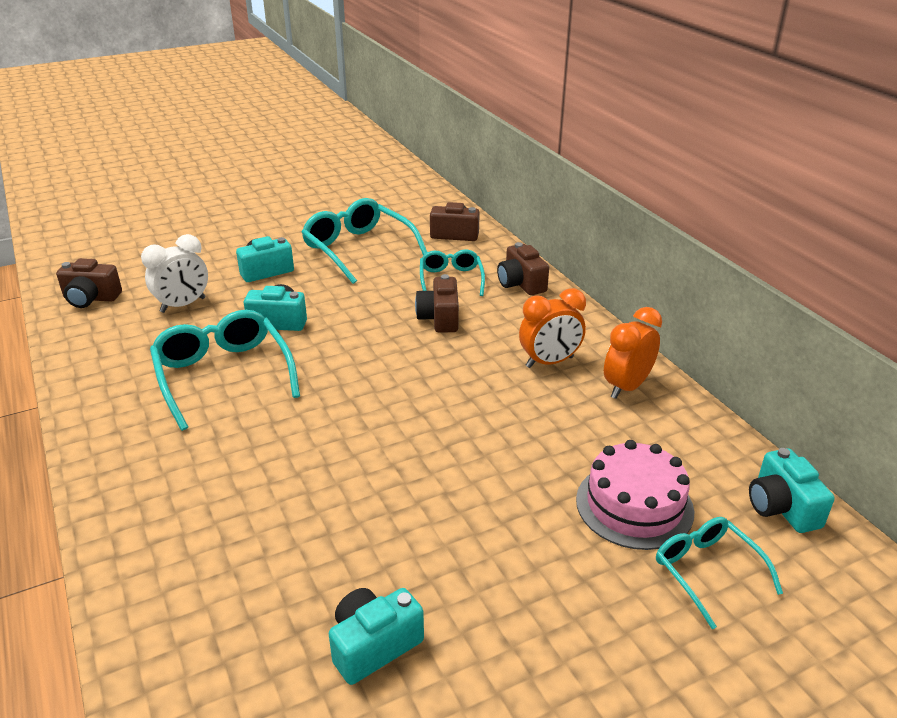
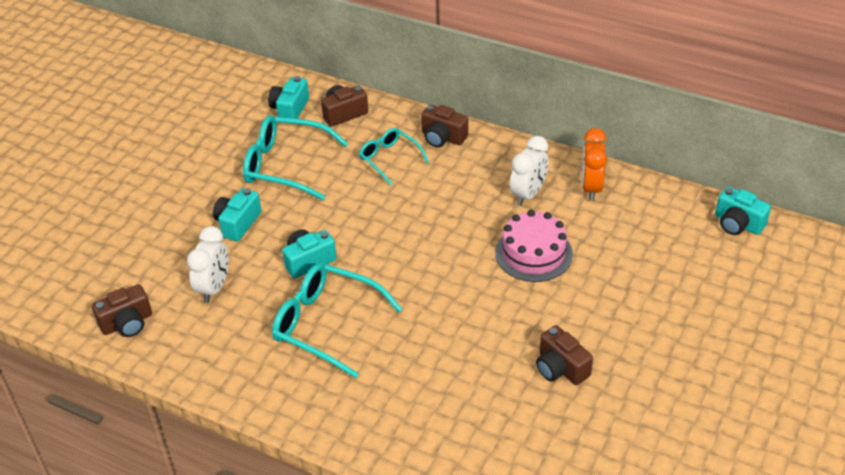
camera: 35 degrees left, 10 degrees up
(374, 645) = (621, 423): turquoise camera -> turquoise camera (290, 109)
(439, 318) = (420, 197): brown camera -> brown camera (560, 368)
(549, 362) = (528, 194): orange clock -> white clock
(634, 505) = (667, 266): pink cake -> pink cake (533, 253)
(707, 572) = (735, 283): turquoise glasses -> none

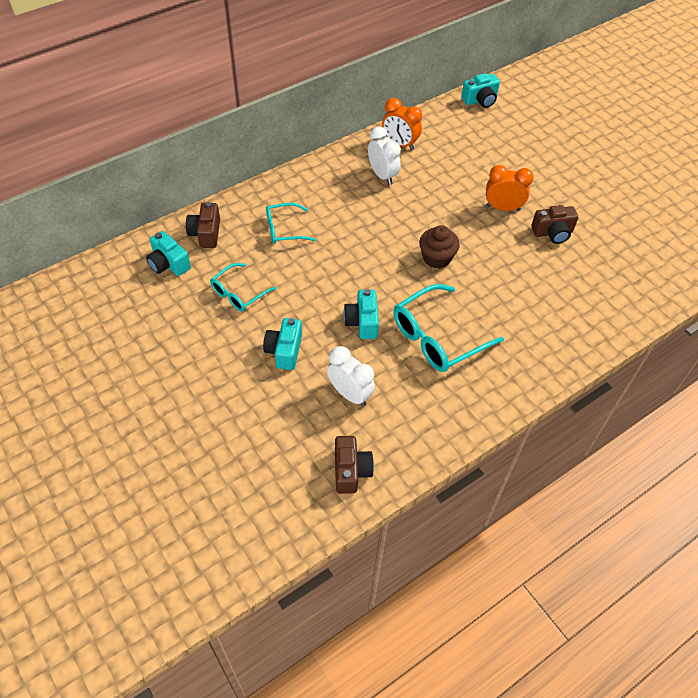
camera: 65 degrees left, 10 degrees up
(238, 223) = (284, 351): turquoise camera -> turquoise camera turned 45 degrees clockwise
(286, 165) = (239, 293): turquoise glasses -> turquoise glasses, size x0.60
(438, 282) = (436, 258): none -> brown cupcake
(442, 137) = (285, 191): brown camera -> none
(533, 253) = (442, 198): pink cake -> none
(564, 309) = (502, 208): none -> orange clock

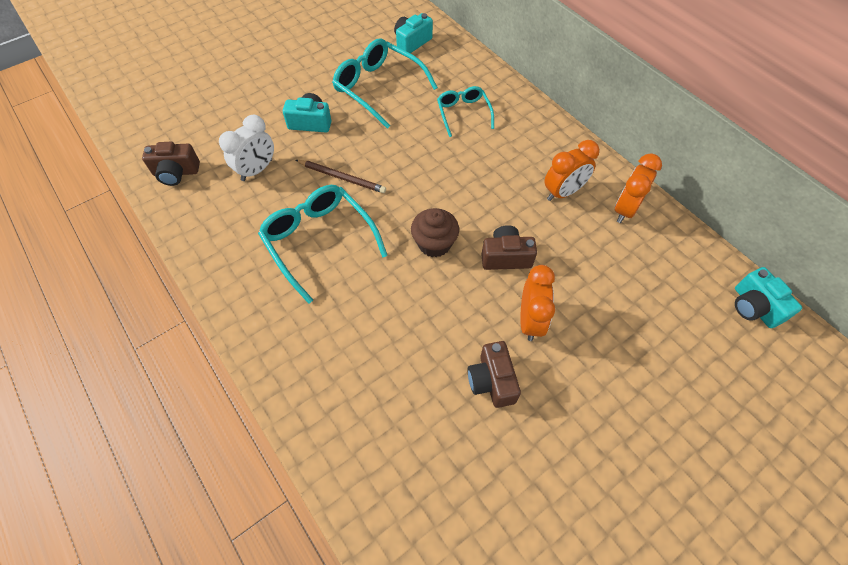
camera: 90 degrees right, 5 degrees up
(206, 233) = (451, 61): brown camera -> brown camera (506, 257)
(239, 293) = (379, 88): turquoise glasses -> turquoise glasses, size x1.68
(362, 322) = (342, 177): turquoise camera -> brown pencil
(382, 175) = (563, 192): white clock -> orange clock

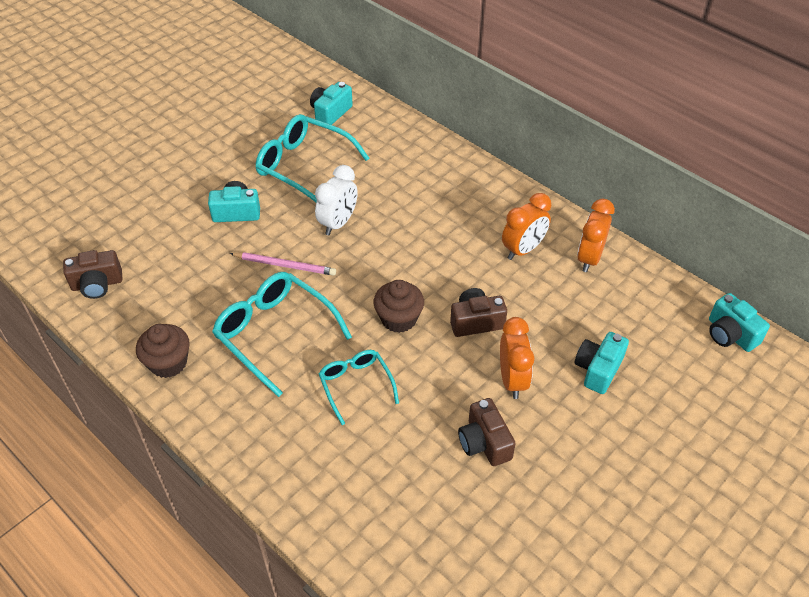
camera: 10 degrees left, 10 degrees down
(219, 255) = (168, 363): none -> brown cupcake
(257, 170) = (188, 270): white clock -> white clock (338, 223)
(342, 177) = (285, 265): brown pencil -> pink pencil
(463, 114) = (403, 182): turquoise glasses -> turquoise glasses (356, 386)
(615, 323) = (598, 369): none -> turquoise camera

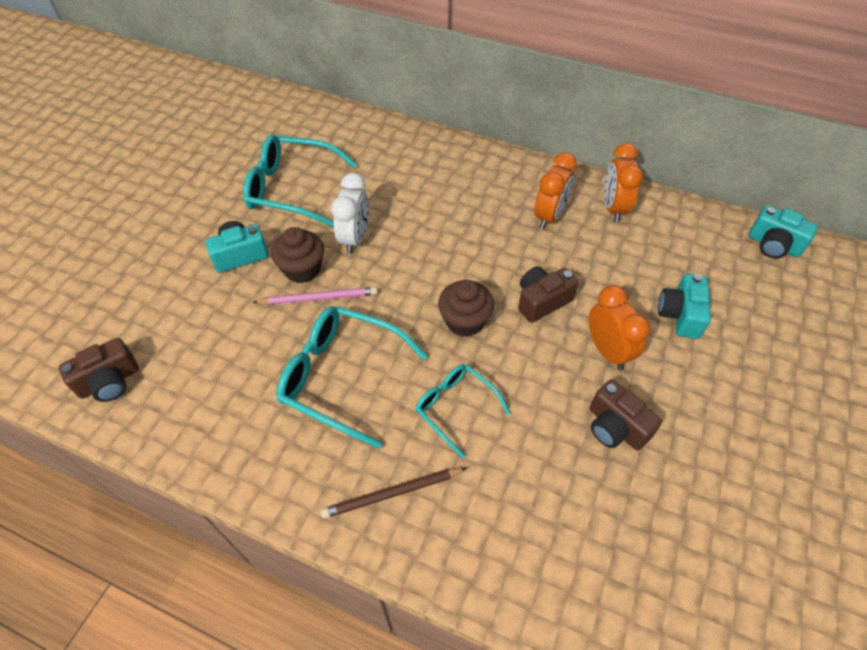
camera: 20 degrees left, 5 degrees up
(168, 363) = (234, 449): brown cupcake -> brown cupcake (302, 269)
(273, 433) = (392, 493): none -> brown pencil
(330, 113) = (295, 129): turquoise camera -> none

